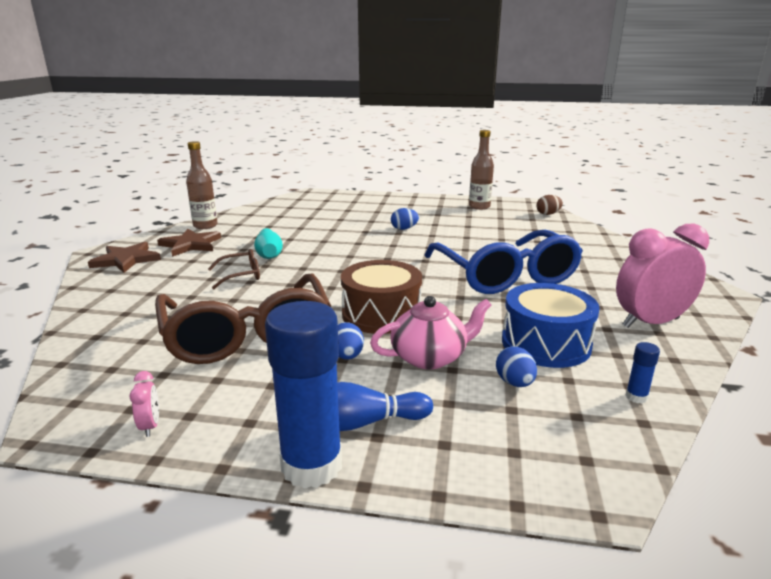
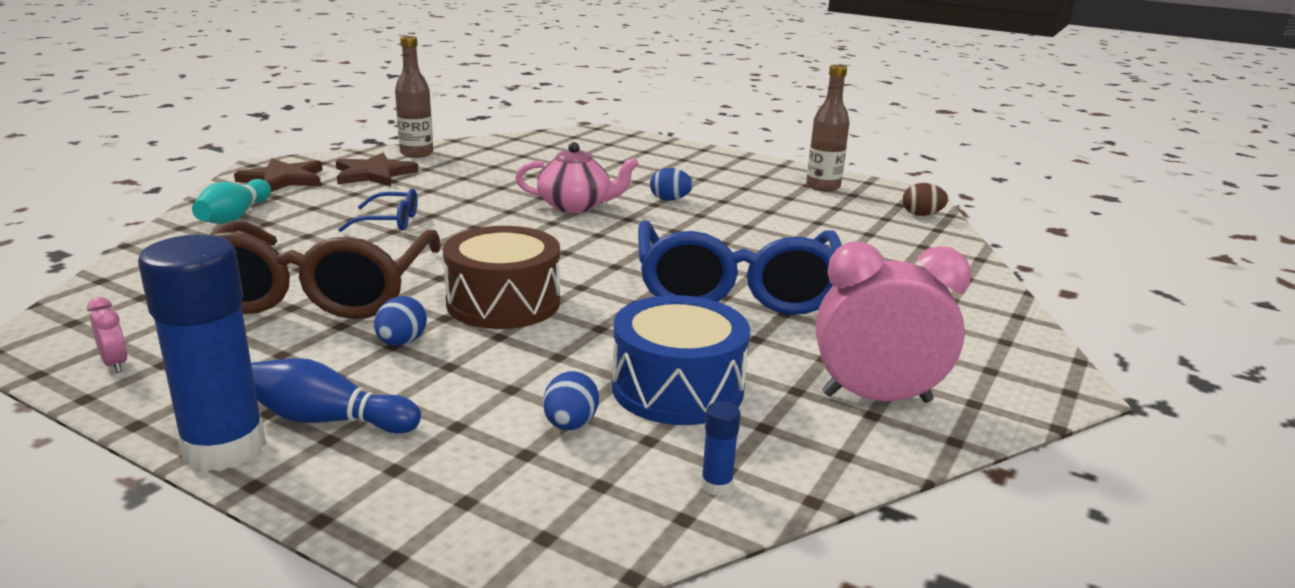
camera: 20 degrees right, 0 degrees up
(150, 426) = (115, 364): pink clock -> pink clock turned 45 degrees counterclockwise
(240, 275) = (388, 222): brown glasses -> blue glasses
(269, 253) = (453, 201): turquoise bowling pin -> turquoise bowling pin (234, 217)
(430, 357) = (500, 368): pink teapot -> pink teapot (576, 206)

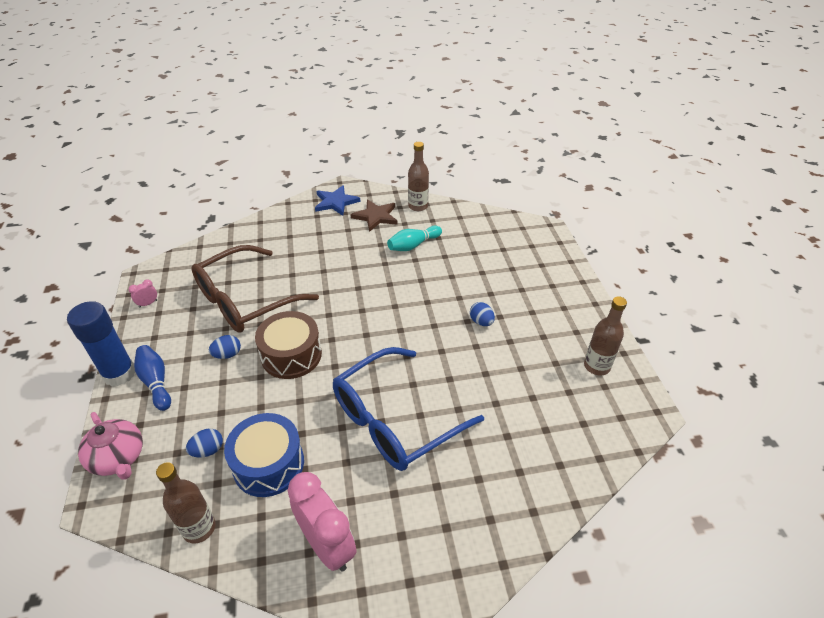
camera: 50 degrees right, 20 degrees up
(115, 364) = (148, 303): pink clock -> pink clock turned 135 degrees counterclockwise
(234, 217) = (284, 224): turquoise bowling pin -> turquoise bowling pin (413, 245)
(283, 179) = (335, 202): brown star -> blue star
(388, 222) = (331, 262): blue glasses -> none
(576, 206) = (425, 298): pink teapot -> pink teapot (118, 458)
(716, 485) = (199, 528): blue glue stick -> brown bottle
(921, 215) = (615, 437): brown egg -> none

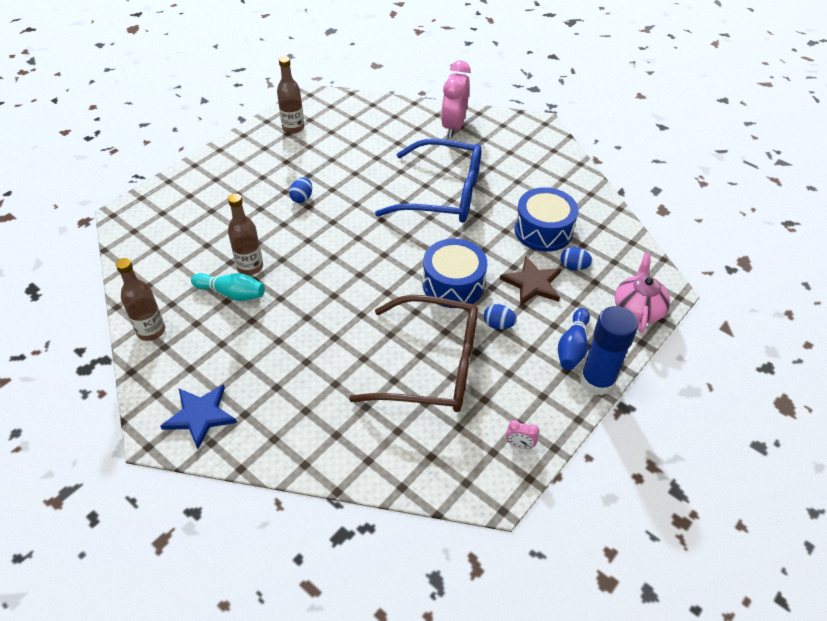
camera: 130 degrees left, 5 degrees up
(199, 528) = (612, 231): brown bottle -> brown bottle (250, 267)
(291, 355) = (453, 284): brown drum -> blue drum
(327, 545) = (550, 175): pink clock -> pink clock (453, 126)
(376, 216) = (202, 356): brown star -> brown star (532, 283)

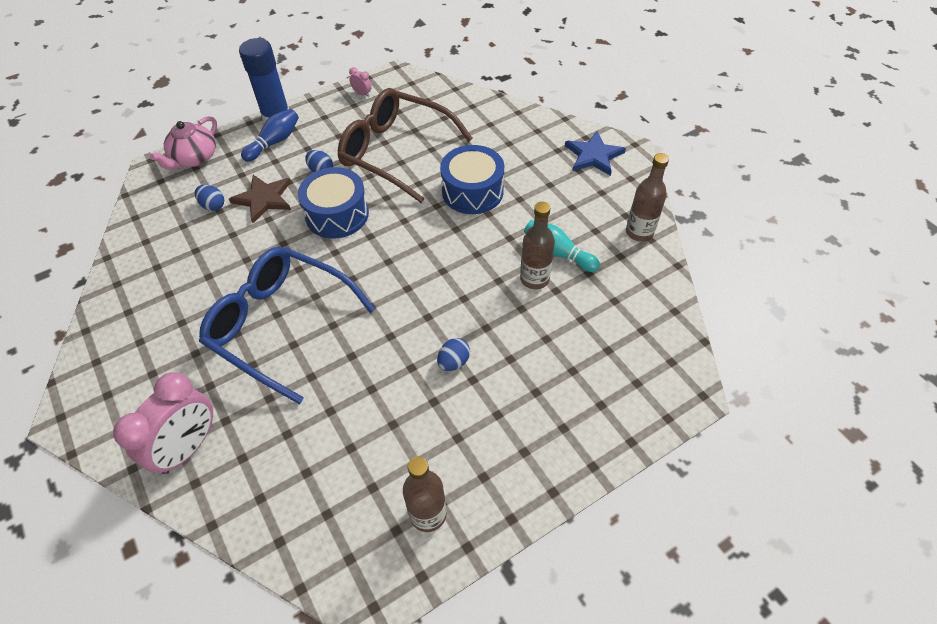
camera: 160 degrees left, 5 degrees up
(543, 230) = (208, 250): blue drum -> blue drum (472, 191)

